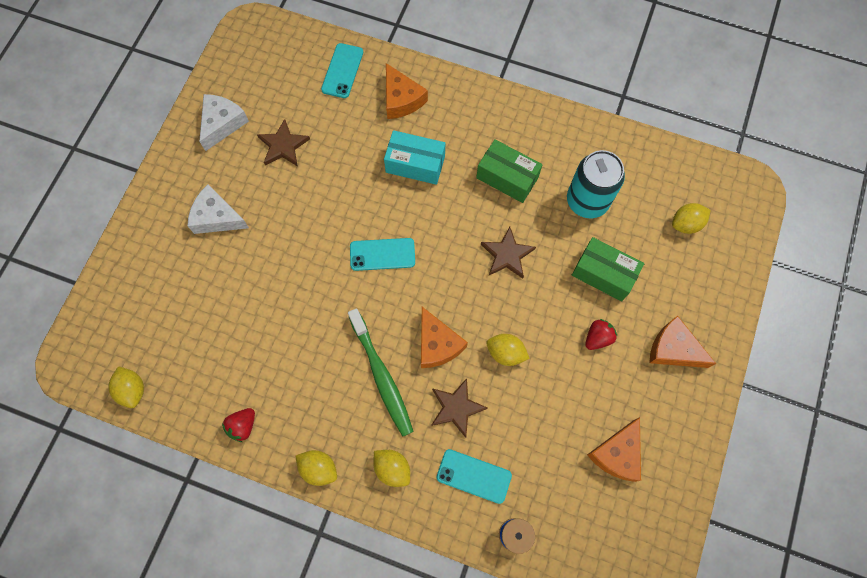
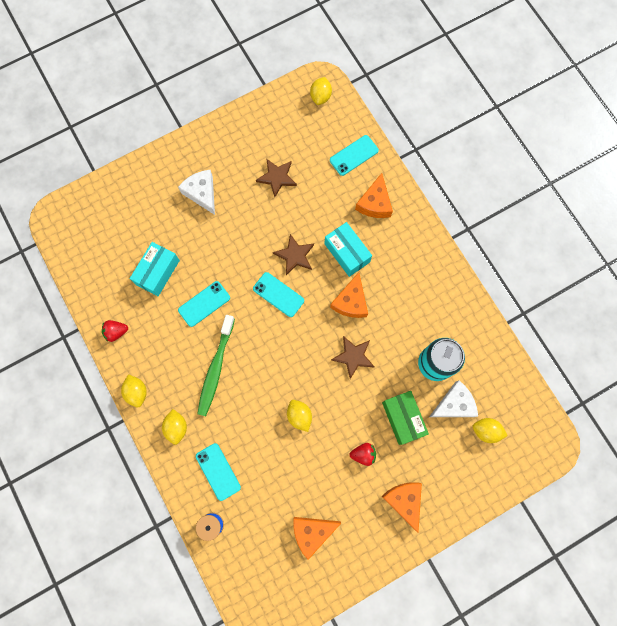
camera: 40 degrees right, 5 degrees up
(132, 390) = (75, 261): yellow lemon -> yellow lemon (320, 97)
(222, 123) = (252, 135): white cheese -> white cheese (454, 404)
(236, 330) = (157, 272): none -> turquoise box
(314, 322) = (204, 304): none -> turquoise phone
(437, 344) = (264, 376): orange cheese -> orange cheese (351, 301)
(456, 408) = (242, 423): brown star -> brown star (295, 255)
(507, 177) = (397, 307): green box -> none

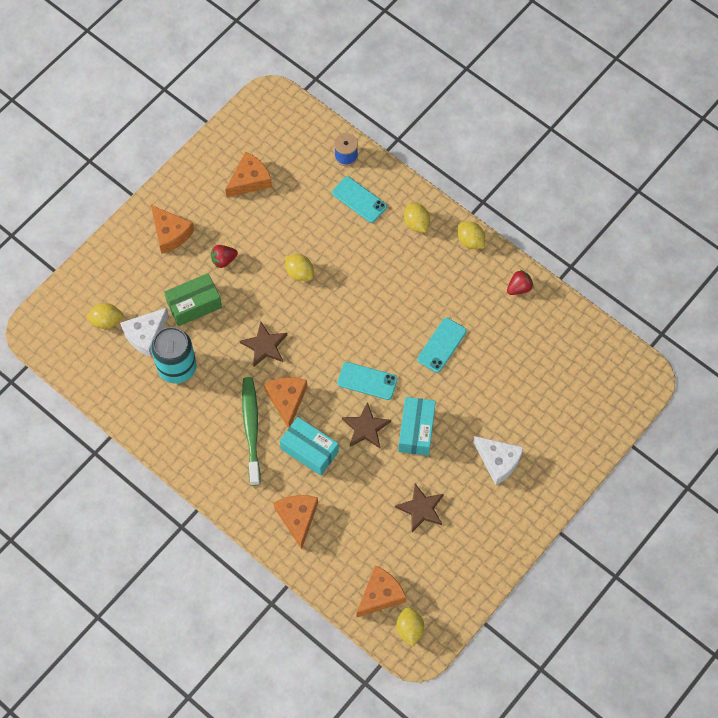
camera: 160 degrees right, 10 degrees down
(157, 272) = (506, 360): turquoise box -> turquoise box (416, 430)
(216, 368) = (401, 288): green toothbrush -> green toothbrush (251, 429)
(332, 127) = (380, 595): none -> orange cheese
(354, 155) = (342, 567): turquoise phone -> none
(403, 418) = (194, 305): green box -> green box turned 75 degrees counterclockwise

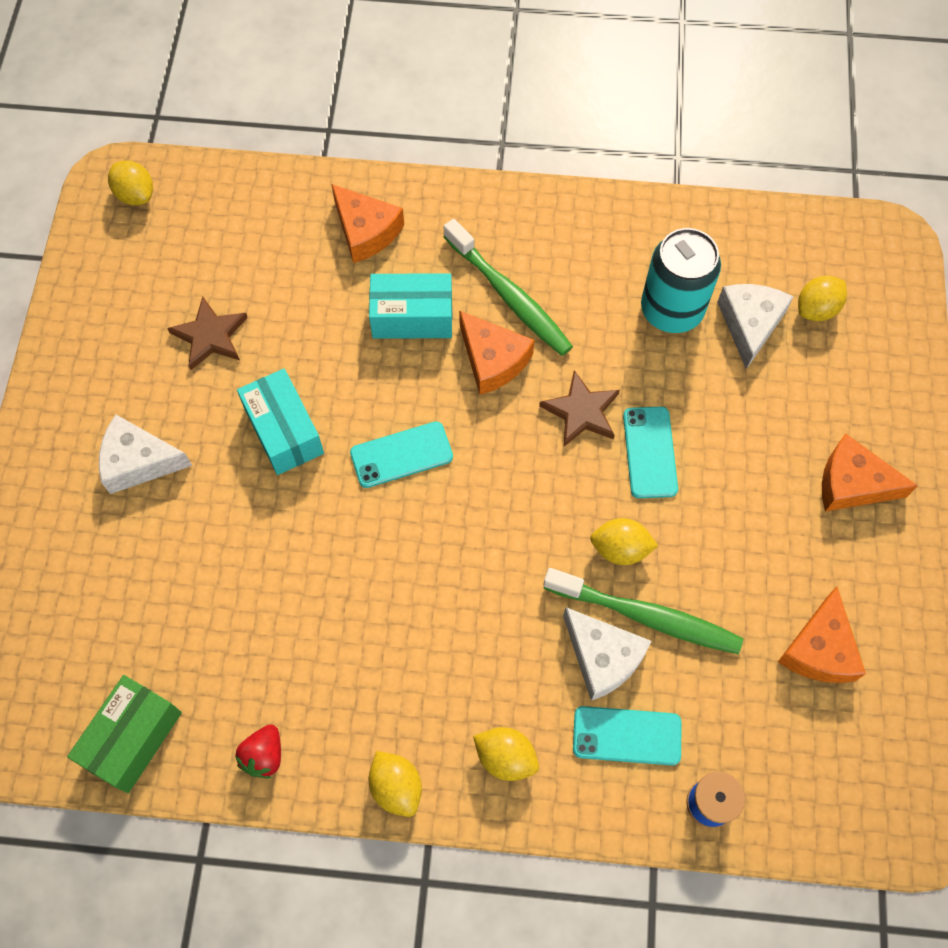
camera: 145 degrees right, 0 degrees up
(194, 305) = (724, 405): green box -> green box (132, 738)
(223, 260) = (743, 495): red strawberry -> none
(312, 239) = (646, 616): none -> green toothbrush
(344, 235) = (602, 657): none -> white cheese
(366, 428) = (357, 391): brown star -> none
(380, 595) = (198, 210): orange cheese -> none
(441, 345) = (328, 577): turquoise phone -> turquoise phone (649, 452)
(470, 241) = (396, 787): yellow lemon -> yellow lemon turned 45 degrees clockwise

